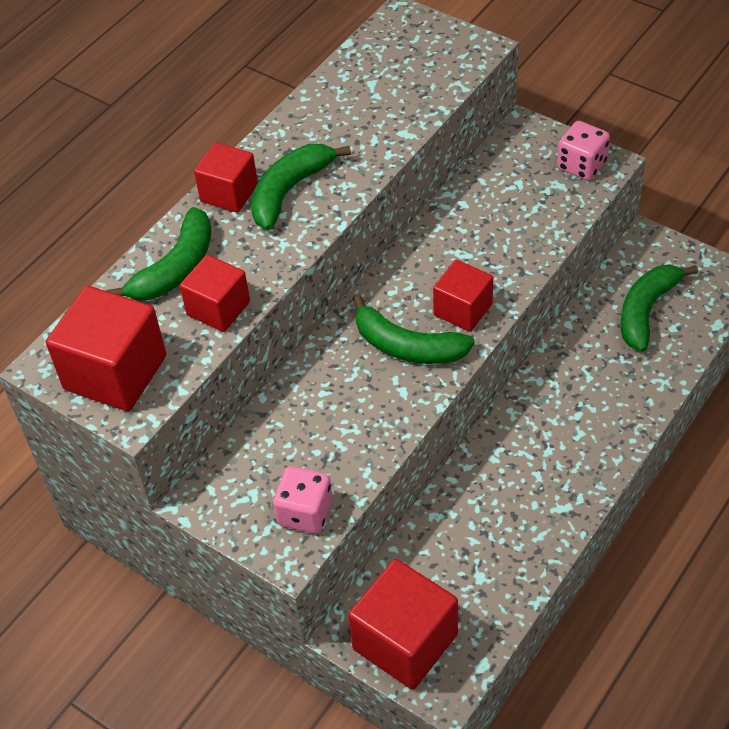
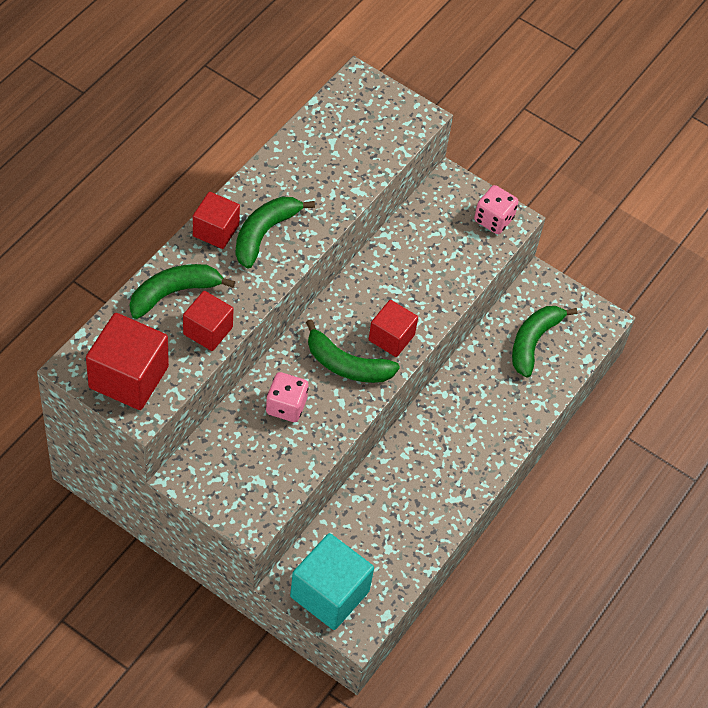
camera: 10 degrees left, 5 degrees up
(176, 268) = (174, 293): green banana -> green banana turned 150 degrees counterclockwise
(305, 513) = (264, 493): pink dice -> pink dice (286, 406)
(405, 642) = (329, 594): red cube -> turquoise cube

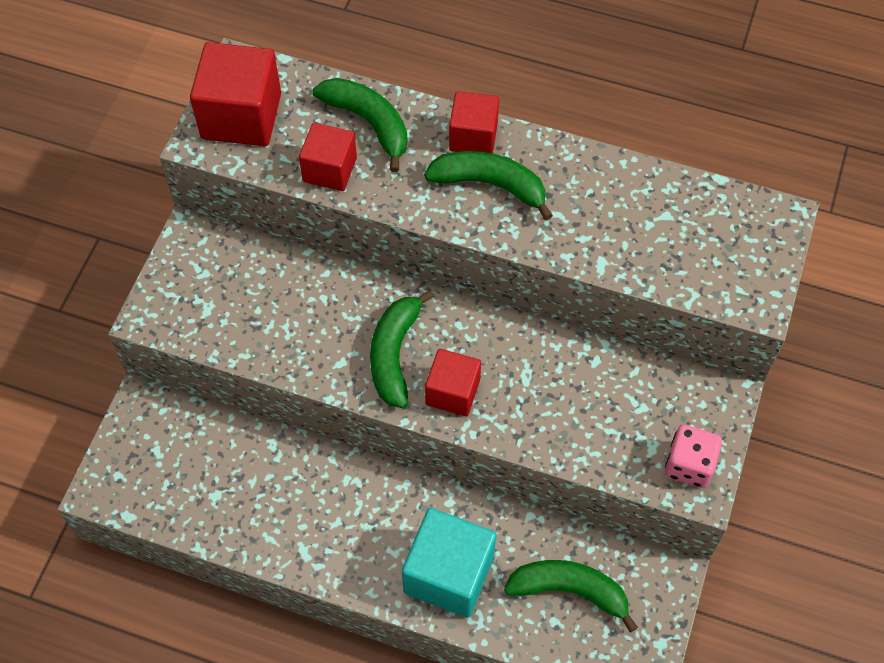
camera: 80 degrees right, 5 degrees up
(286, 406) = (314, 307): pink dice -> none
(329, 594) = (140, 449): turquoise cube -> turquoise cube (448, 574)

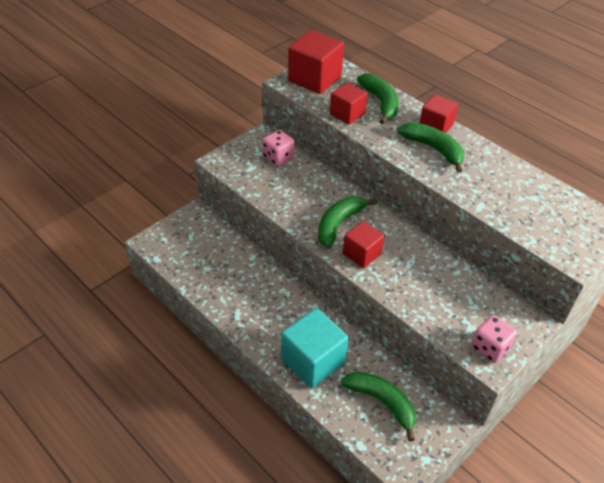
camera: 25 degrees right, 15 degrees down
(239, 269) = (278, 157): none -> pink dice

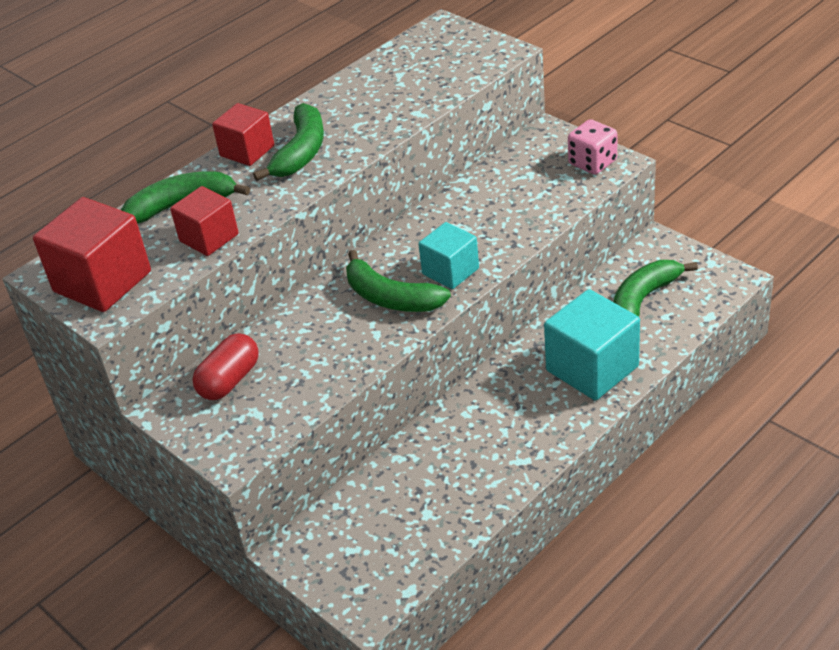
camera: 85 degrees left, 5 degrees down
(278, 157) = (229, 380): pink dice -> red capsule
(361, 254) = (450, 271): red cube -> turquoise cube
(433, 149) = (301, 152): green banana -> green banana turned 150 degrees clockwise

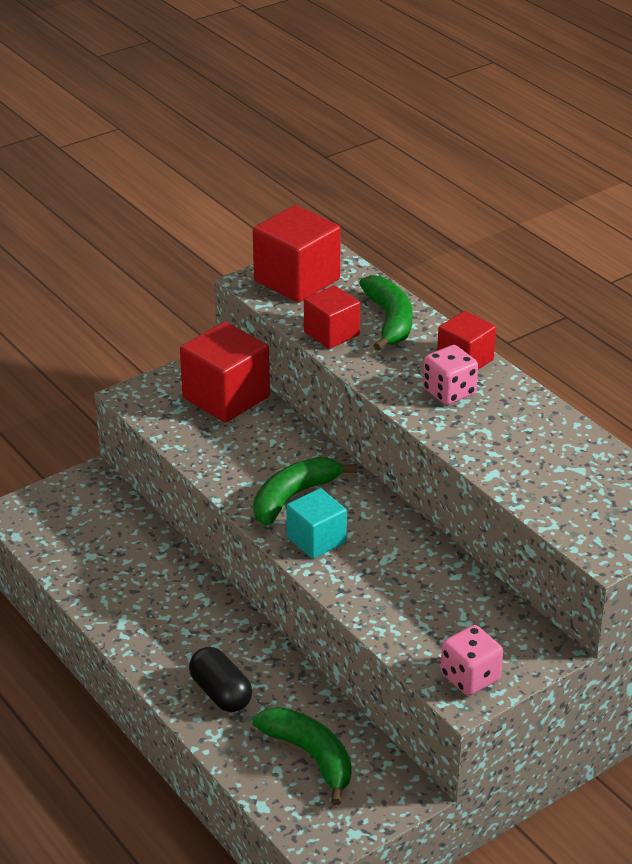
camera: 95 degrees right, 5 degrees down
(229, 380) = (226, 397): red capsule -> red cube
(301, 152) = (449, 392): green banana -> pink dice
(592, 368) = (221, 693): turquoise cube -> black capsule

